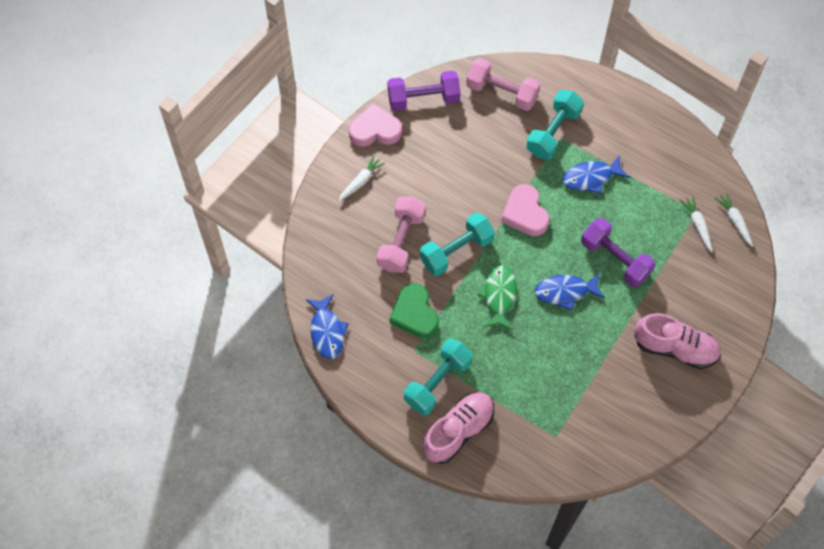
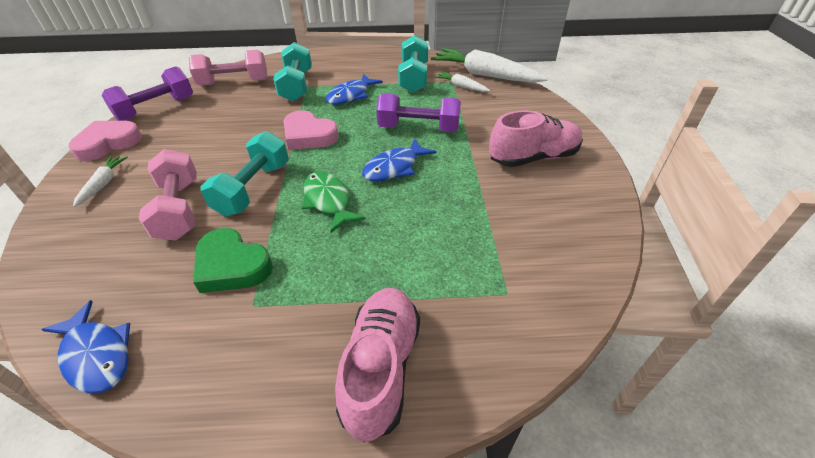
camera: 35 degrees left, 20 degrees down
(437, 382) = (309, 323): turquoise dumbbell -> turquoise dumbbell (414, 78)
(734, 221) = (484, 75): white carrot -> white carrot, size x2.04

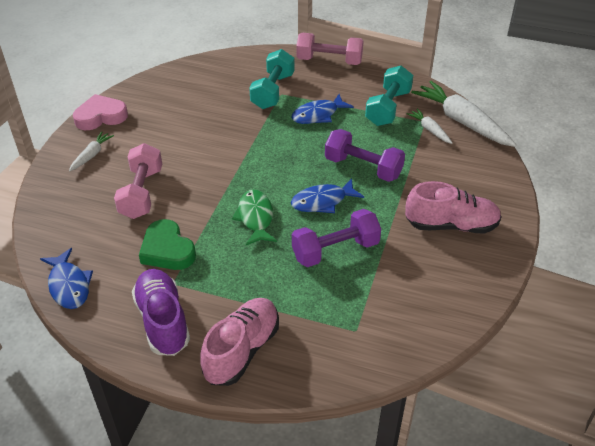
camera: 20 degrees right, 0 degrees up
(156, 109) = (144, 89): purple dumbbell -> purple dumbbell (335, 250)
(234, 82) = (217, 74): pink dumbbell -> pink dumbbell (329, 61)
(253, 189) = (201, 190): turquoise dumbbell -> none
(254, 362) = (163, 321): none -> purple shoe
(309, 135) = (263, 150): pink heart -> none

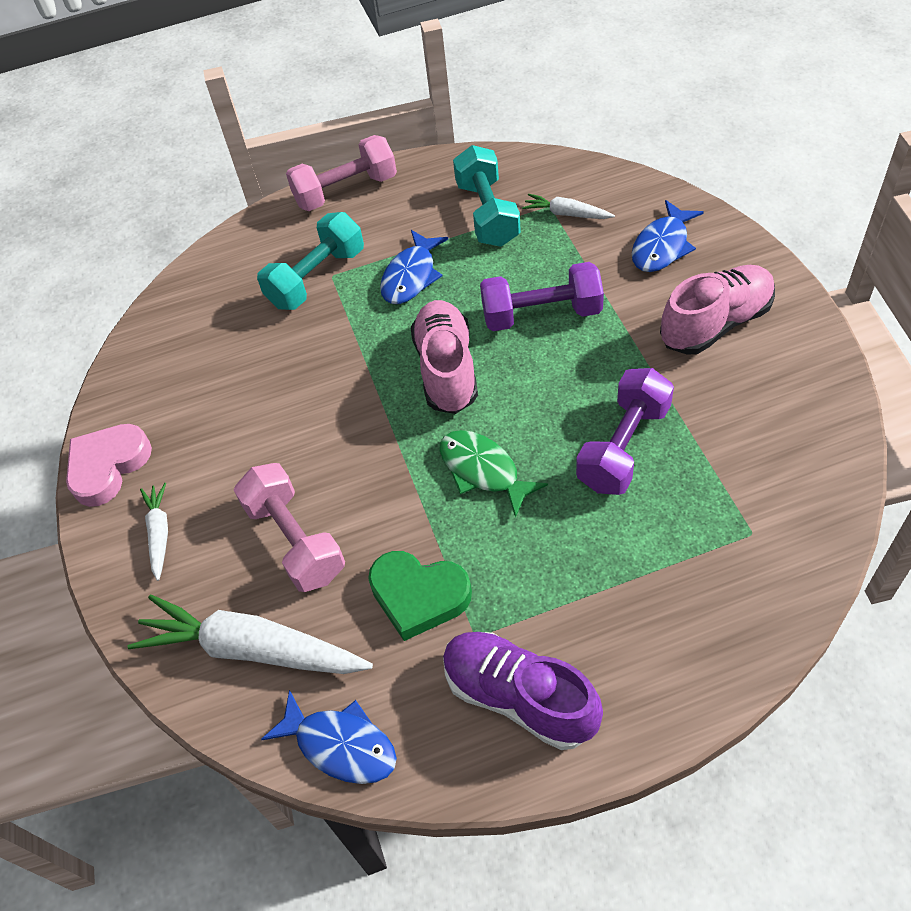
camera: 30 degrees left, 10 degrees up
(242, 350) = (655, 659): pink shoe -> pink shoe (447, 369)
(273, 91) = (316, 278): turquoise dumbbell -> turquoise dumbbell turned 60 degrees clockwise
(322, 201) = (541, 392): blue fish -> blue fish (662, 246)
(462, 121) = (591, 180): white carrot -> white carrot (252, 649)

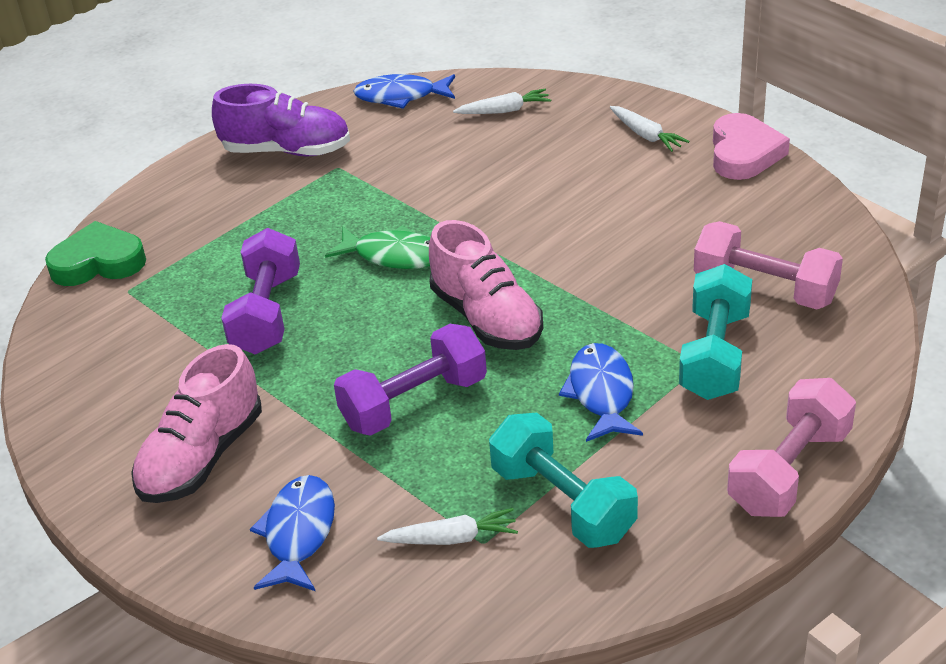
camera: 150 degrees right, 15 degrees down
(252, 649) = (504, 111): white carrot -> white carrot, size x0.49
(295, 540) = (526, 166): pink dumbbell -> pink dumbbell (764, 288)
(419, 596) = (397, 171): green heart -> green heart (98, 262)

